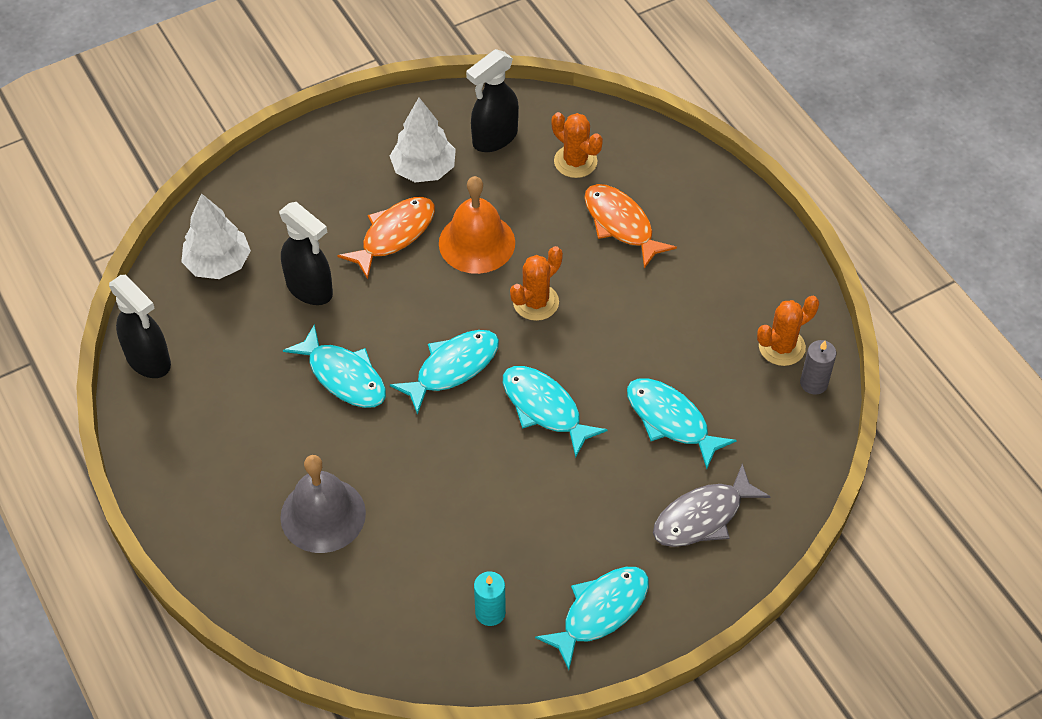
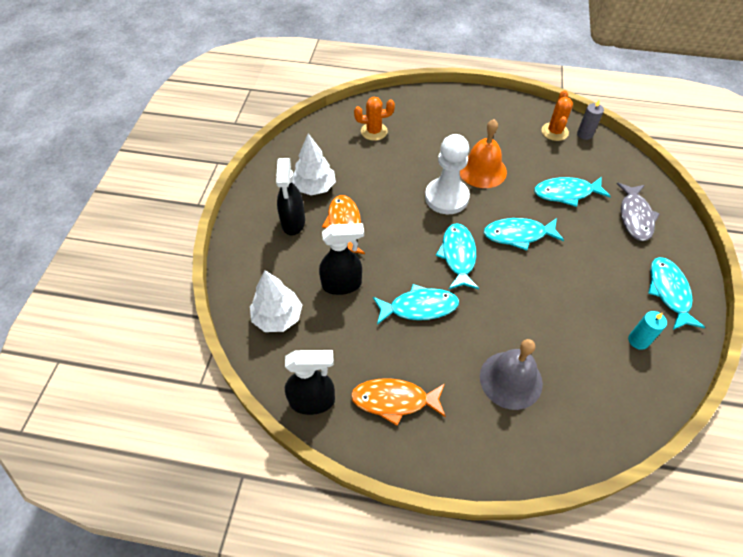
camera: 50 degrees left, 0 degrees up
(477, 242) = (385, 196): orange bell -> orange bell (482, 170)
(494, 138) = (326, 150): black spray bottle -> black spray bottle (293, 223)
(536, 302) = (446, 197): orange cactus -> white pawn
(621, 224) = (429, 139): orange fish -> orange fish (394, 400)

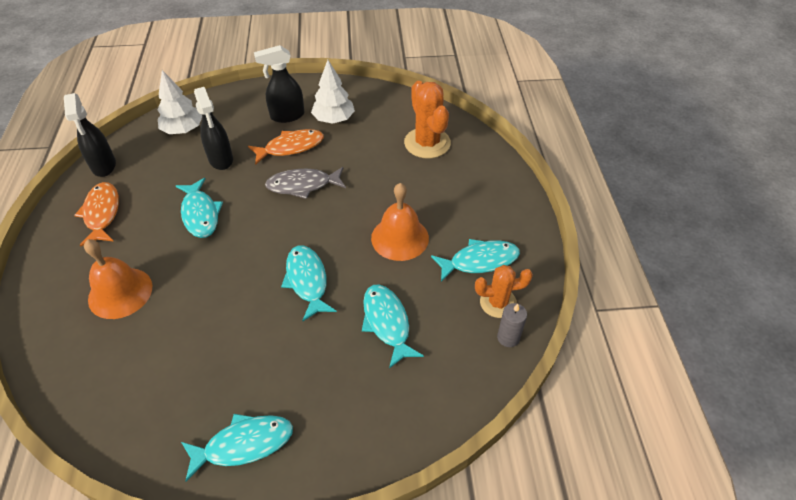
camera: 75 degrees right, 5 degrees down
(374, 131) = (427, 143): orange cactus -> orange cactus, size x1.58
(446, 197) = (347, 213): white pawn -> none
(458, 256) = (268, 233): turquoise fish -> turquoise fish (479, 261)
(511, 379) = (120, 292): grey bell -> orange bell
(635, 217) = (366, 403): grey fish -> grey fish (303, 185)
(638, 340) = (169, 408): turquoise candle -> none

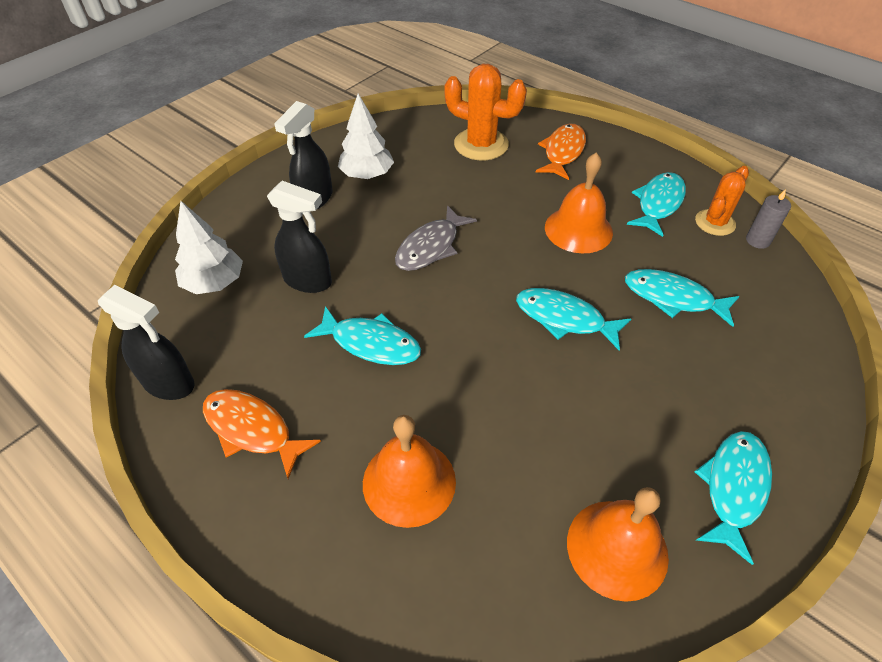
camera: 45 degrees left, 0 degrees up
(149, 409) = (617, 548): none -> orange bell
(290, 147) = (364, 223): orange fish -> orange fish (562, 152)

